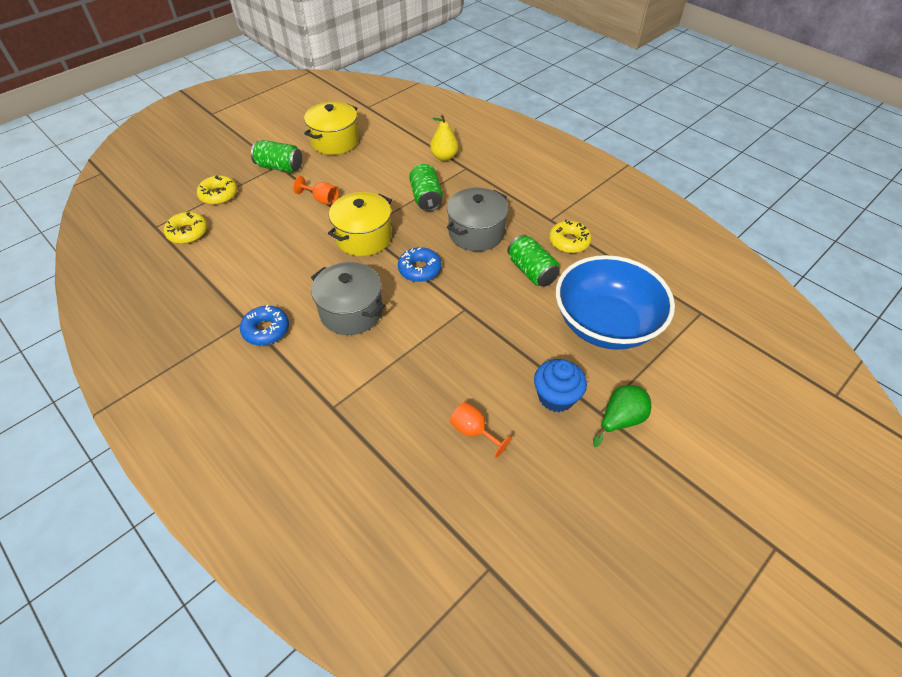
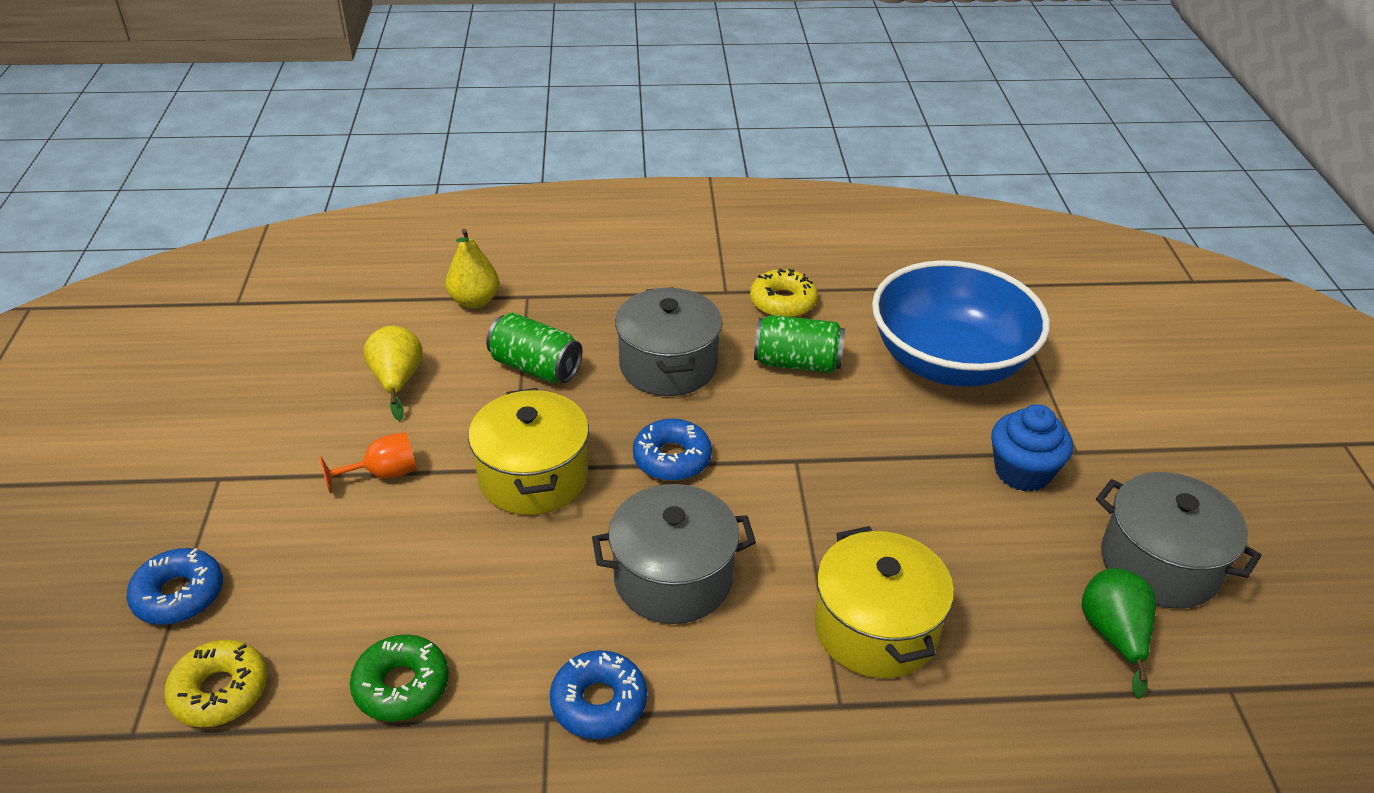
camera: 50 degrees left, 10 degrees down
(219, 195) = (179, 595): yellow donut -> blue donut
(227, 272) = (401, 686): none -> green donut
(280, 167) = (226, 479): green can -> none
(335, 141) = (264, 382): yellow pot -> yellow pot (875, 628)
(373, 170) = (397, 381): none -> yellow pear
(473, 431) = (1013, 578): orange goblet -> none
(552, 492) = (1159, 564): none -> grey pot
(620, 420) = (1101, 443): green pear -> green pear (1113, 636)

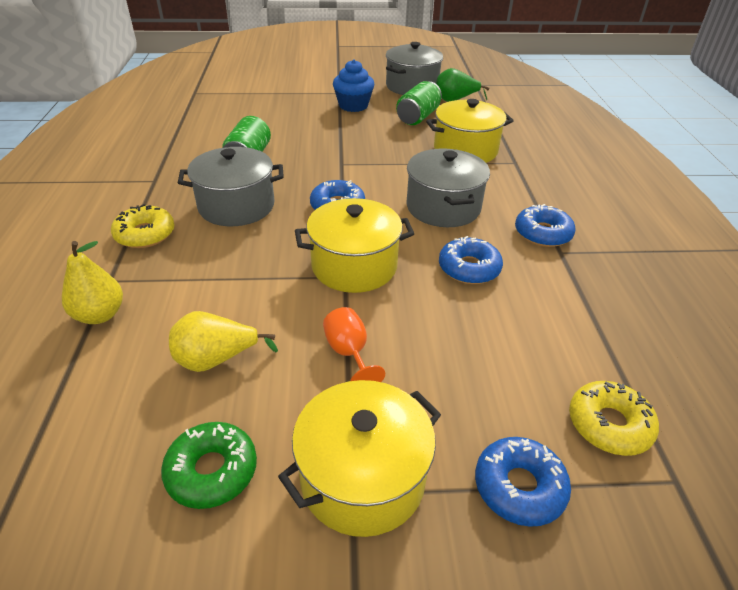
camera: 90 degrees left, 0 degrees up
(231, 484) = (362, 478): none -> yellow pot
(401, 686) = (562, 316): green donut -> green donut (212, 471)
(517, 593) = (469, 268): none -> blue donut
(535, 367) = (220, 270): green can -> green can (418, 117)
(783, 302) = (179, 159): yellow donut -> yellow donut (145, 234)
(949, 362) = (261, 114): blue bowl -> none

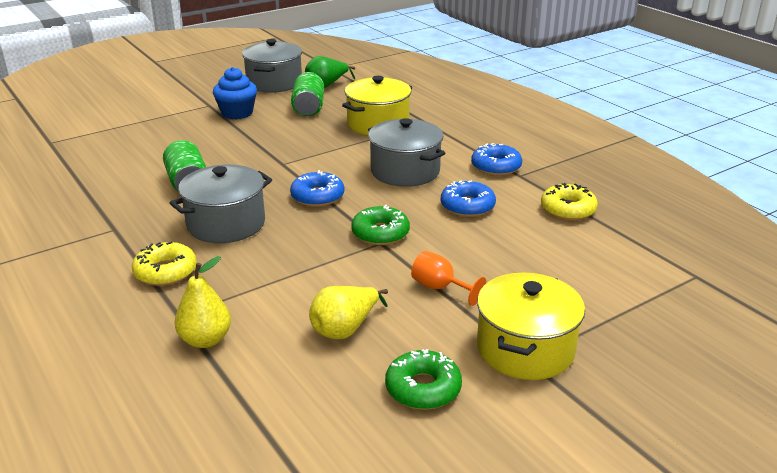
camera: 30 degrees left, 10 degrees down
(354, 266) = (380, 233): yellow pot -> green donut
(519, 487) = (619, 314): blue donut -> none
(609, 424) = (638, 263): yellow donut -> yellow donut (568, 209)

